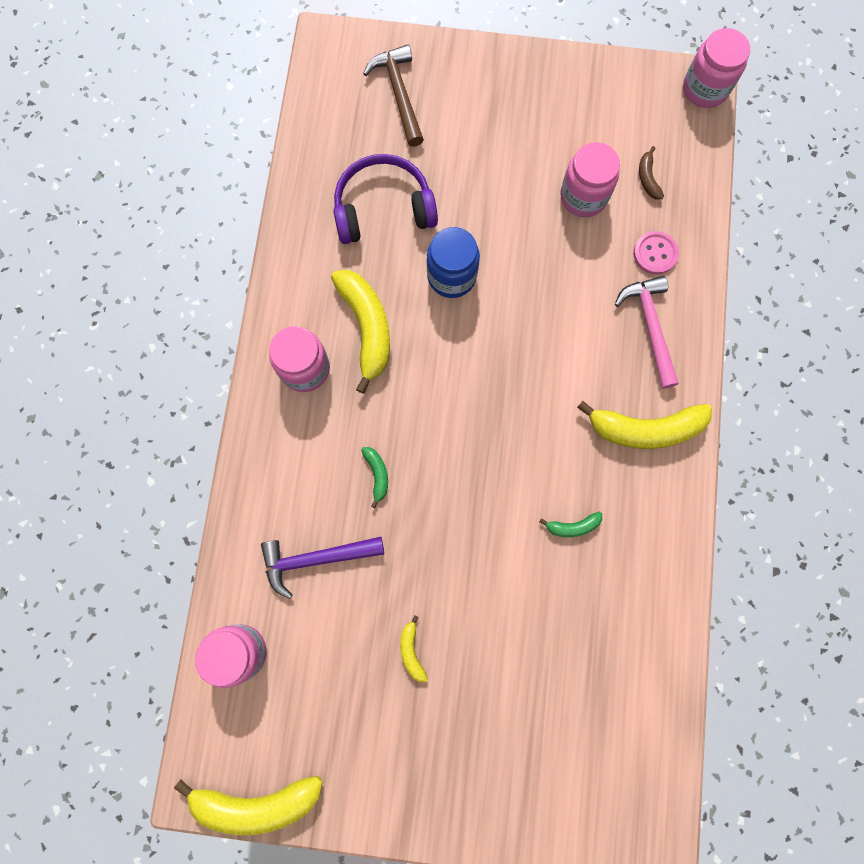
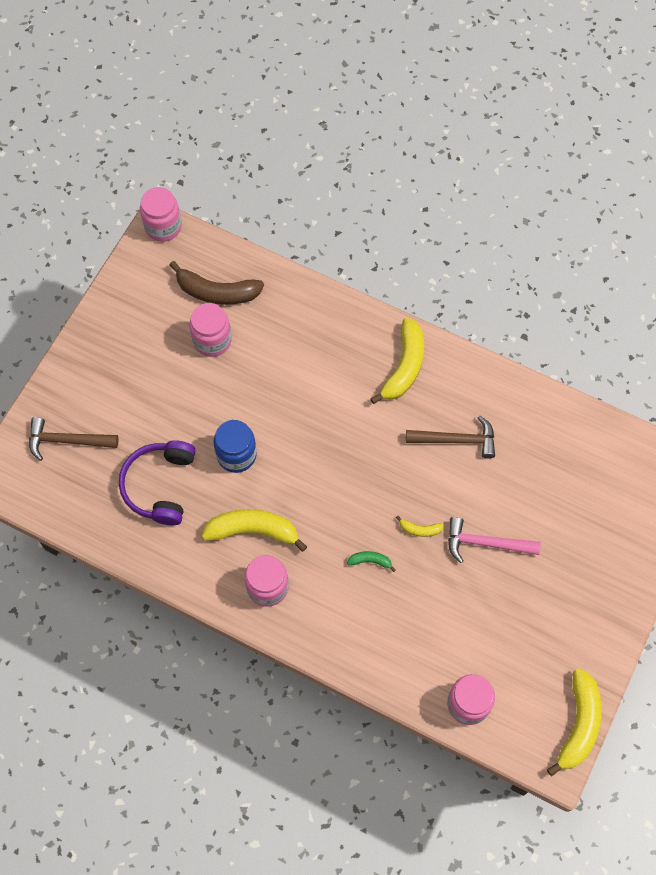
camera: 70 degrees left, 10 degrees down
(316, 559) = (418, 626): purple hammer -> none
(412, 651) = (507, 580): yellow banana -> yellow banana (420, 529)
(572, 526) = (456, 440): green banana -> brown hammer
(648, 178) = (217, 292): brown banana -> brown banana, size x2.15
(650, 327) = (331, 334): pink hammer -> pink hammer (486, 543)
(655, 253) = (277, 310): pink button -> none

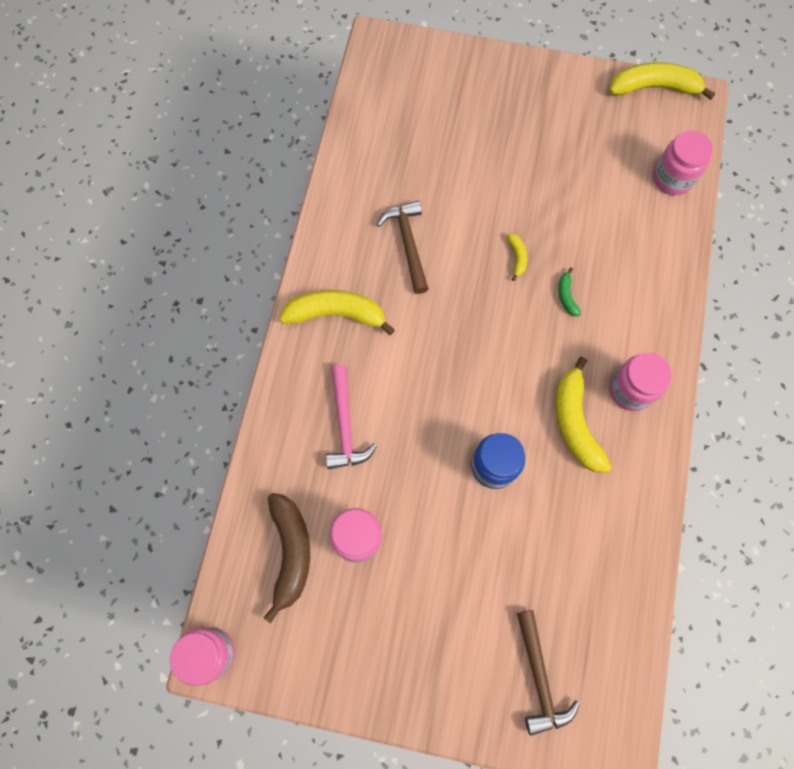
camera: 105 degrees left, 5 degrees up
(160, 485) = (558, 543): purple headphones -> none
(486, 543) = (510, 194): pink hammer -> pink hammer (345, 425)

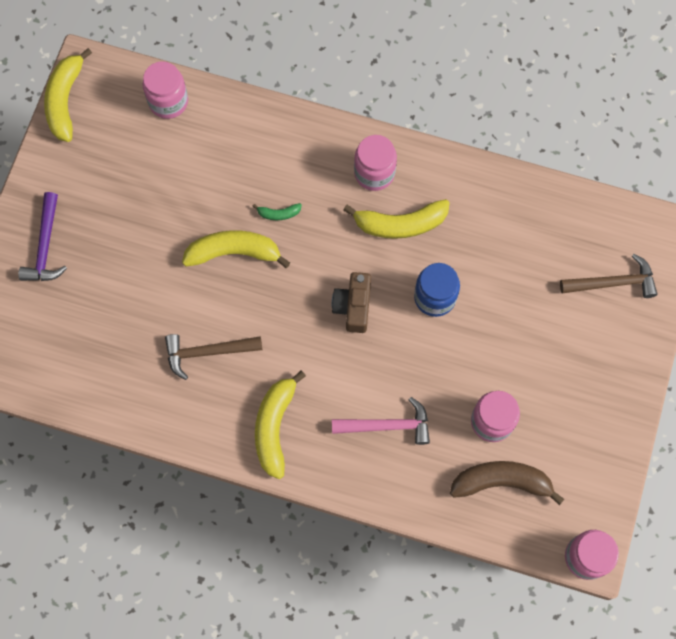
camera: 85 degrees left, 0 degrees up
(473, 380) = (353, 306): none -> brown camera
(499, 91) = (45, 246): none -> purple hammer
(517, 257) = (234, 252): yellow banana -> yellow banana, size x2.15

